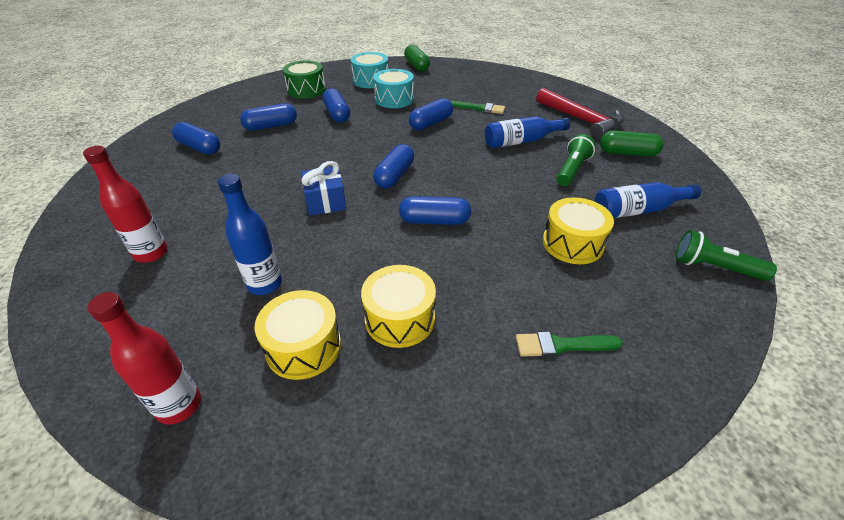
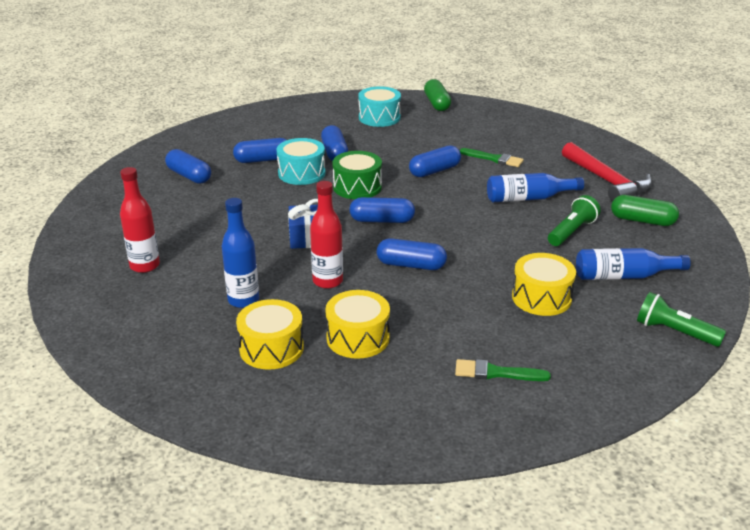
camera: 10 degrees right, 10 degrees down
(179, 405) = (169, 374): red bottle -> red bottle (327, 281)
(306, 90) = (305, 123): green drum -> green drum (357, 187)
(394, 99) = (401, 141): turquoise drum -> turquoise drum (301, 173)
(394, 176) = (382, 220): blue capsule -> blue capsule turned 60 degrees clockwise

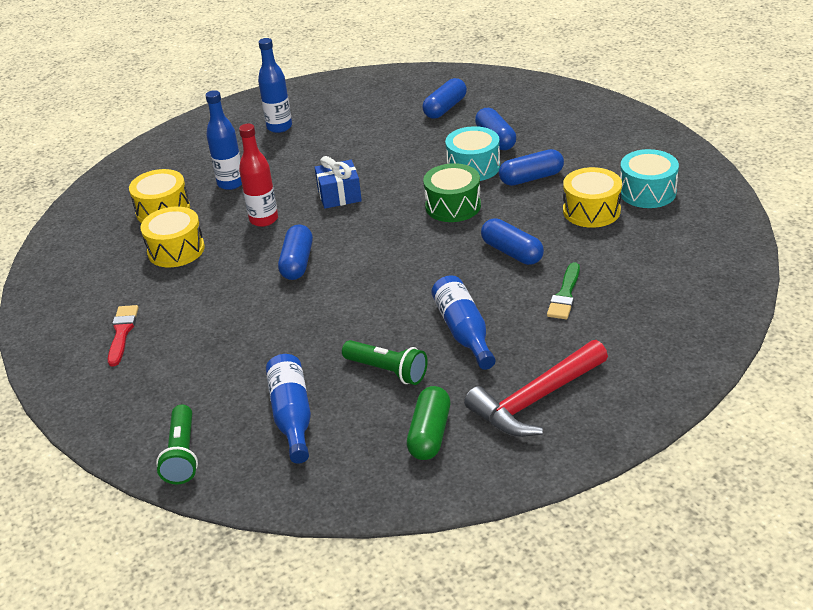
camera: 85 degrees right, 5 degrees up
(145, 266) = (279, 127): red bottle -> blue bottle
(382, 220) = (383, 232): blue capsule -> none
(437, 104) = (721, 230): green capsule -> none
(496, 373) = (122, 332): green brush -> red brush
(541, 298) = (244, 354): yellow drum -> yellow drum (591, 211)
(674, 332) = (182, 455): green flashlight -> green flashlight turned 150 degrees clockwise

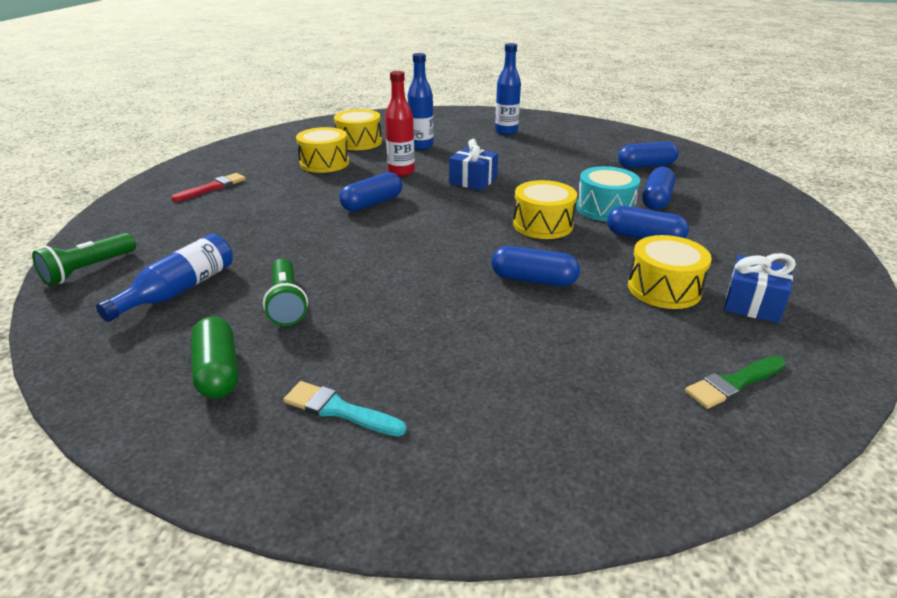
camera: 40 degrees right, 5 degrees down
(430, 434) = (218, 371): green capsule -> green capsule turned 75 degrees counterclockwise
(453, 206) = (542, 225): green drum -> yellow drum
(463, 331) = (389, 312): blue bottle -> none
(512, 252) = (533, 280): blue capsule -> blue capsule turned 75 degrees counterclockwise
(535, 400) = (338, 410): red hammer -> turquoise brush
(565, 295) = (522, 340): green brush -> green brush (733, 383)
(647, 192) = (752, 304): turquoise drum -> blue gift

